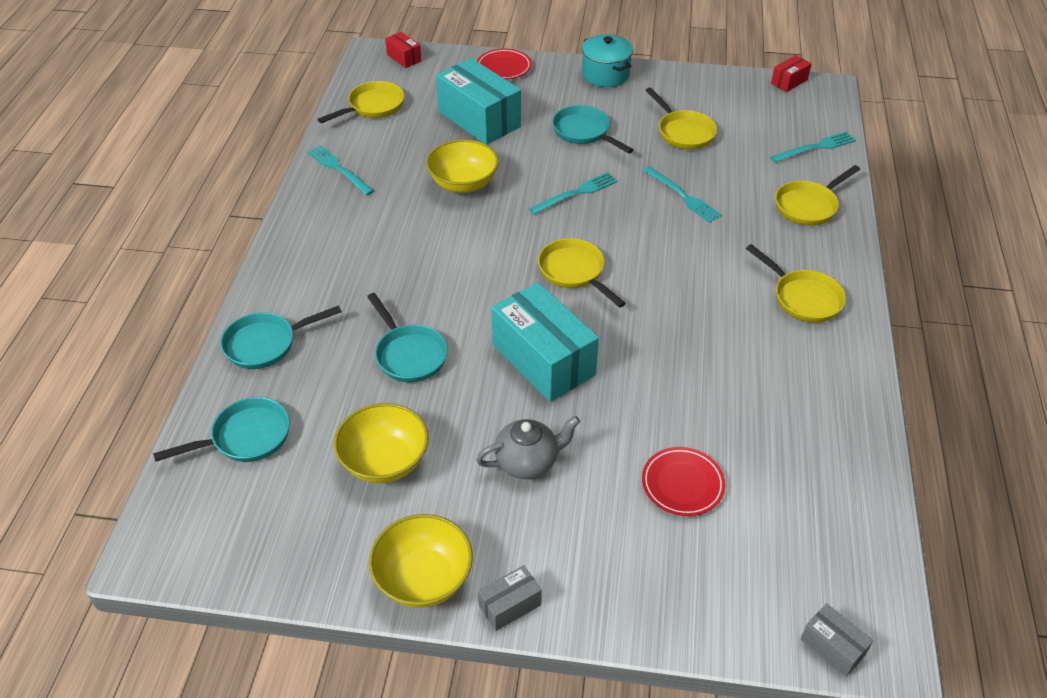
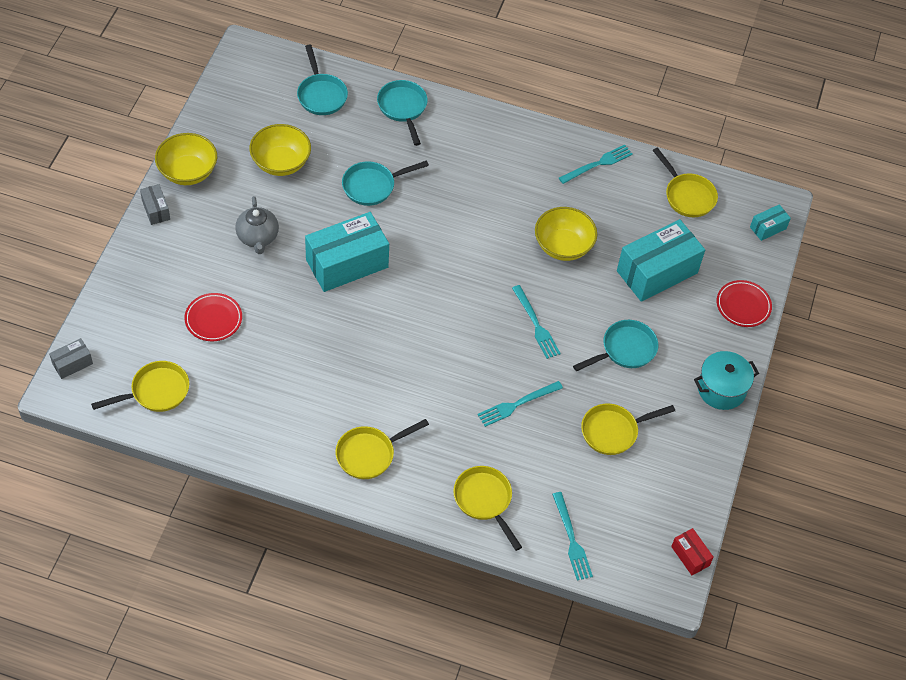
camera: 95 degrees right, 10 degrees up
(404, 58) = (768, 228): red box -> turquoise box
(574, 272) = (435, 302): yellow pan -> yellow pan (156, 392)

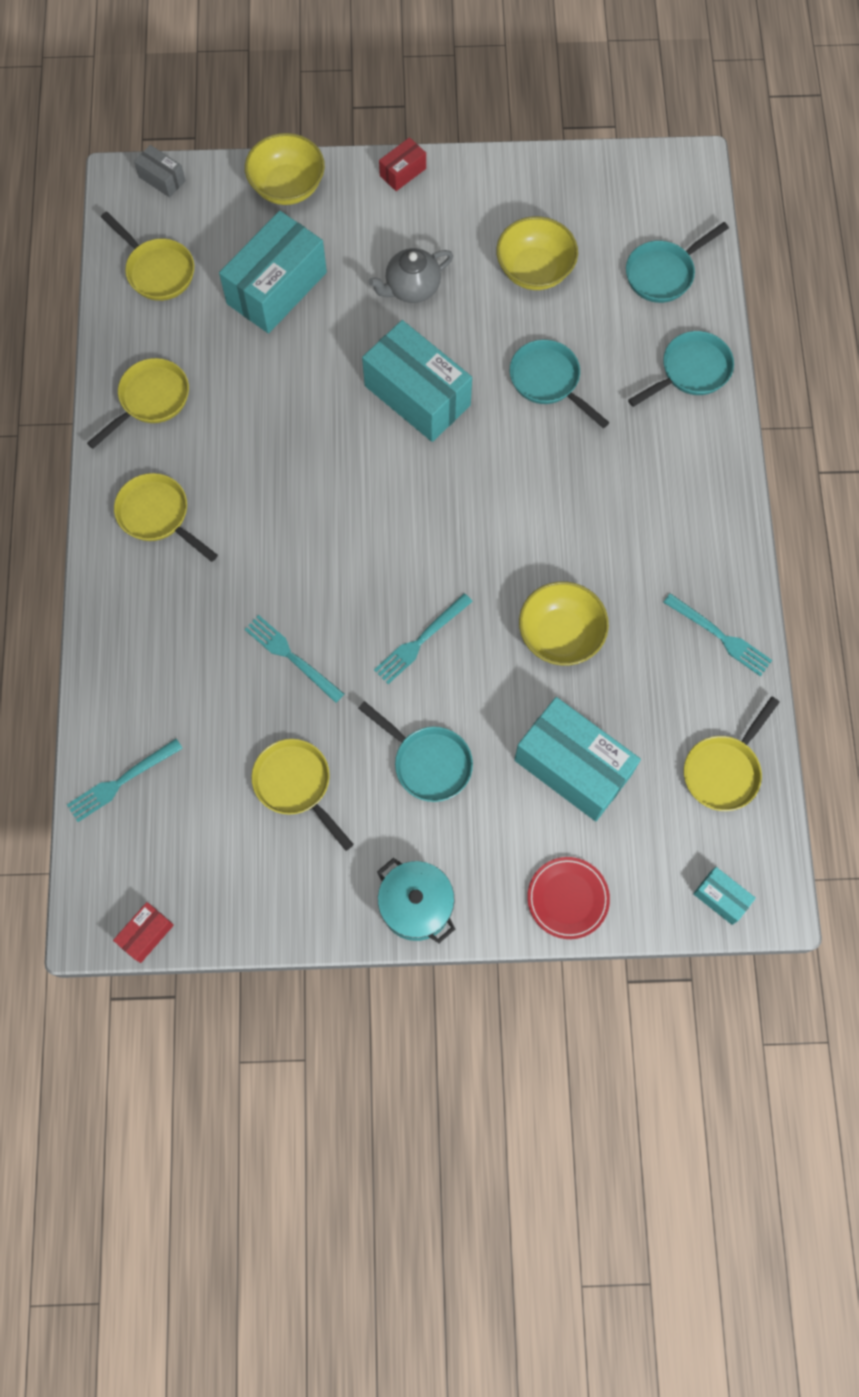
camera: 75 degrees right, 15 degrees up
(156, 210) = (403, 172): grey box -> red box
(188, 172) = (473, 181): yellow bowl -> yellow bowl (287, 186)
(213, 319) = (277, 288): red plate -> turquoise box
(484, 501) = (140, 664): yellow pan -> yellow pan (150, 400)

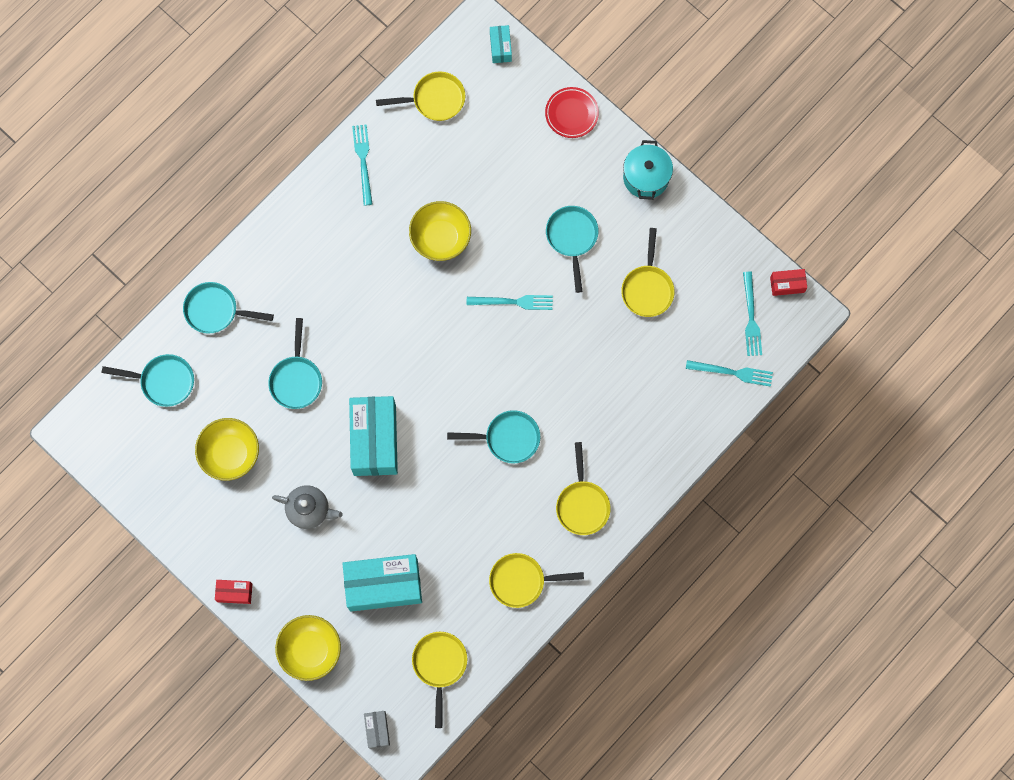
camera: 135 degrees left, 5 degrees up
(292, 509) = (508, 438): none -> turquoise pan
(292, 657) = (587, 356): turquoise fork -> turquoise fork (751, 317)
(573, 767) = (504, 169): turquoise box -> none

